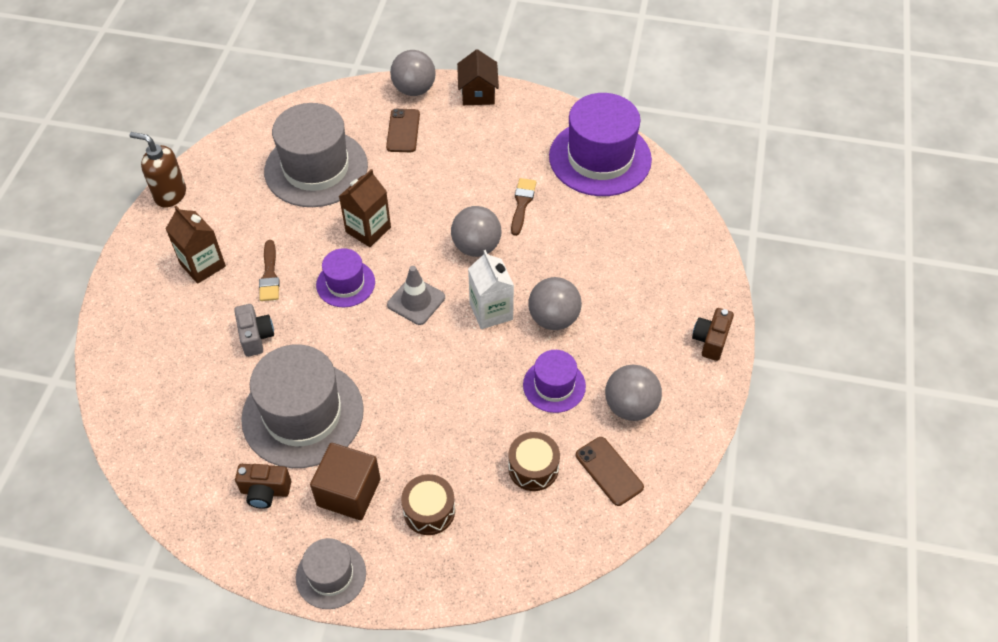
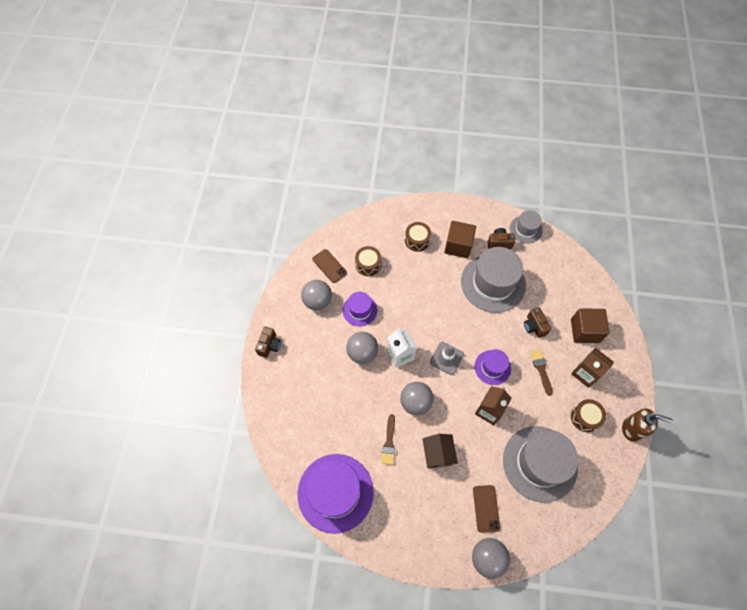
camera: 175 degrees right, 10 degrees up
(174, 324) = (585, 331): none -> brown cube
(230, 212) = (585, 417): none -> brown drum
(256, 337) = (534, 326): grey camera -> brown camera
(331, 575) = (457, 210): grey hat -> grey hat (525, 229)
(478, 93) = (435, 558): brown house -> brown house (438, 454)

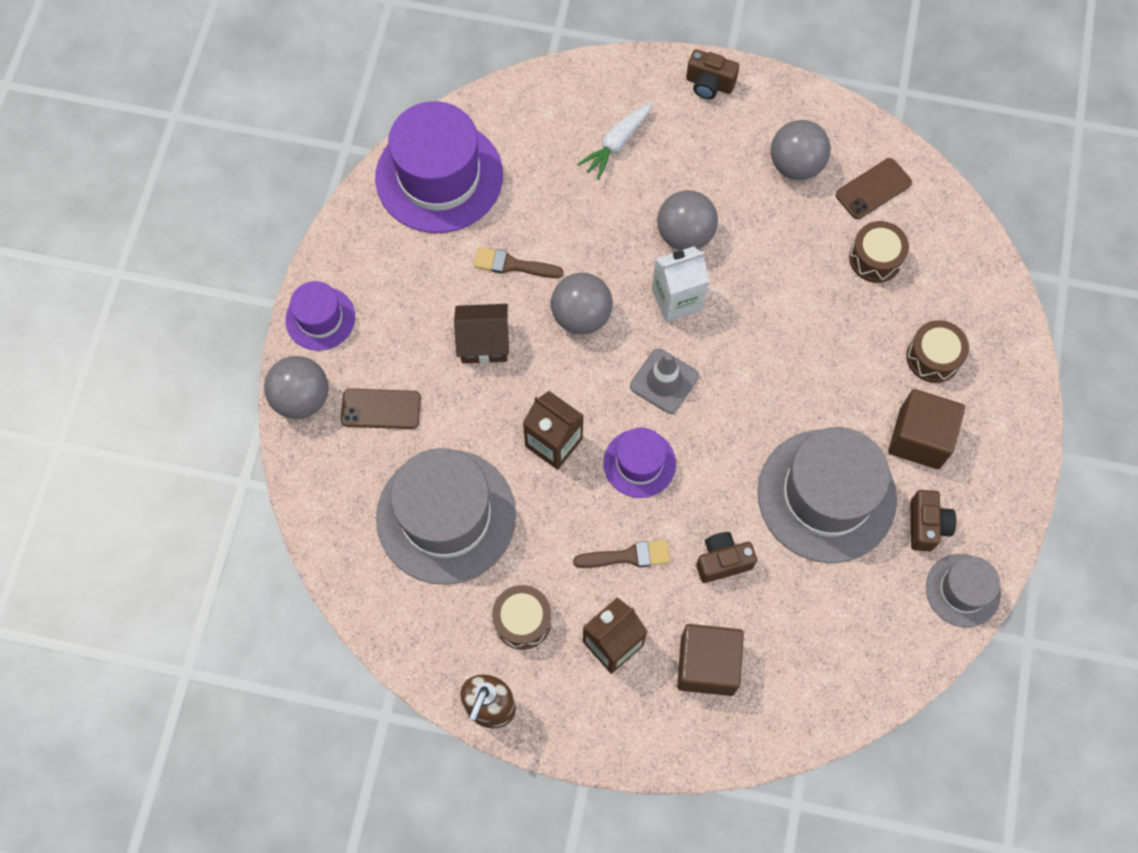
camera: 95 degrees right, 5 degrees up
(309, 392) = (617, 144): none -> white carrot
(360, 310) = (774, 236): purple hat -> purple hat (320, 318)

